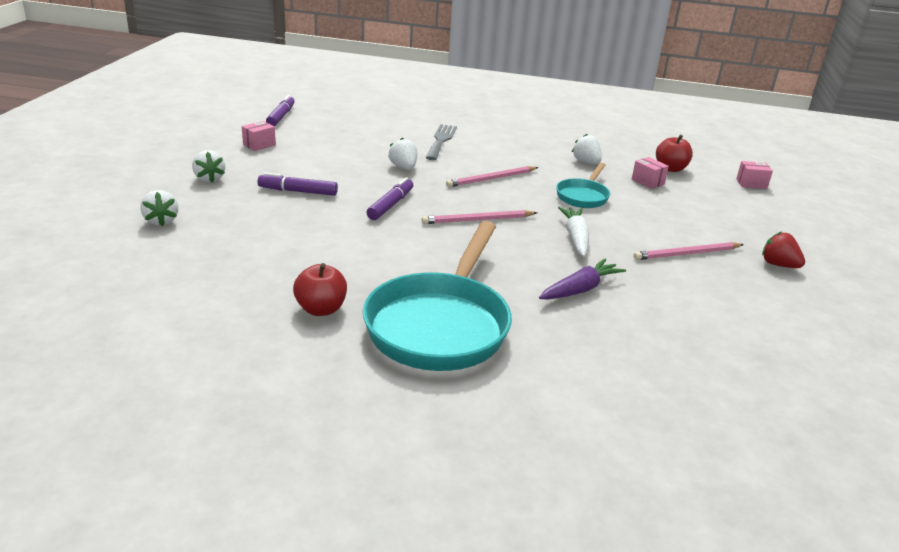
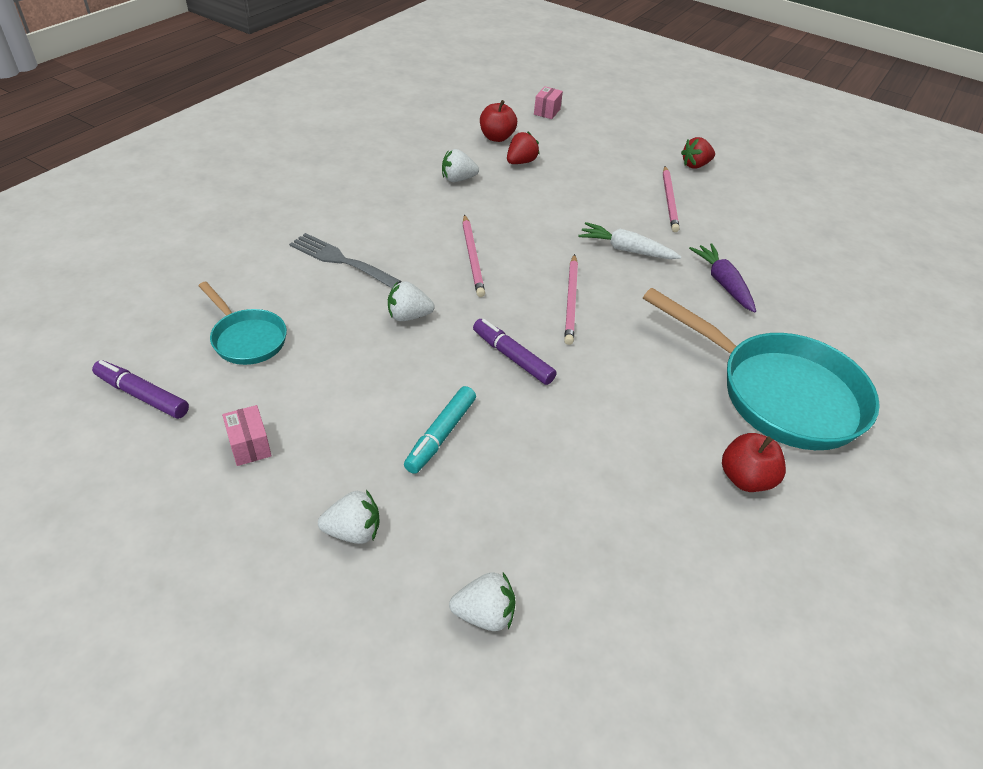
camera: 70 degrees left, 15 degrees up
(298, 191) = (440, 435): purple marker -> turquoise marker
(583, 196) = (538, 212): turquoise pan -> turquoise pan (247, 338)
(647, 182) = (521, 162): pink box -> red strawberry

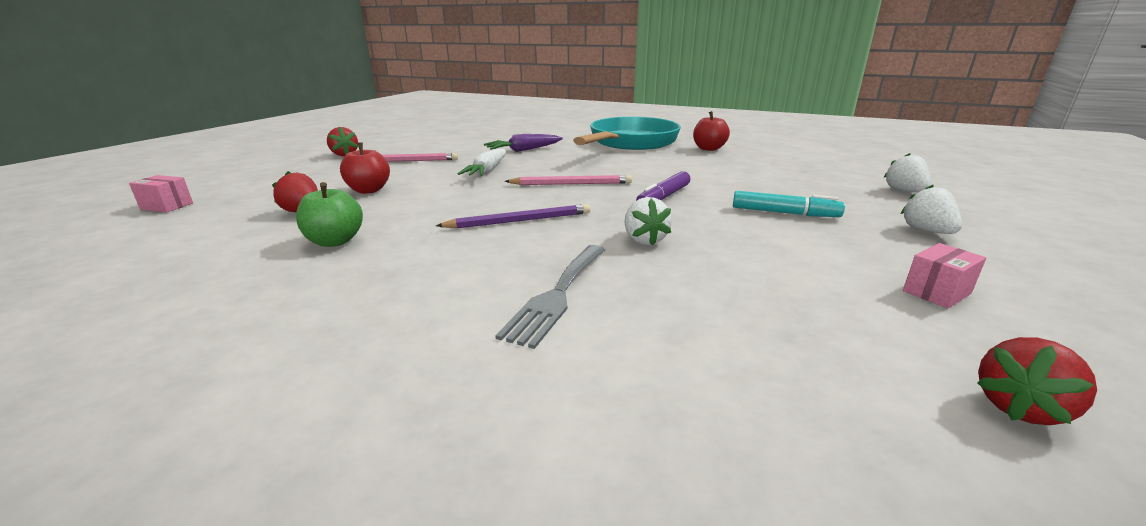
camera: 95 degrees left, 20 degrees down
(142, 395) = (1019, 407): purple marker -> red strawberry
(247, 338) = (788, 336): turquoise pan -> none
(458, 179) = (335, 241): white strawberry -> green apple
(472, 257) = (519, 221): pink pencil -> purple pencil
(496, 137) = (221, 228): red apple -> red apple (369, 190)

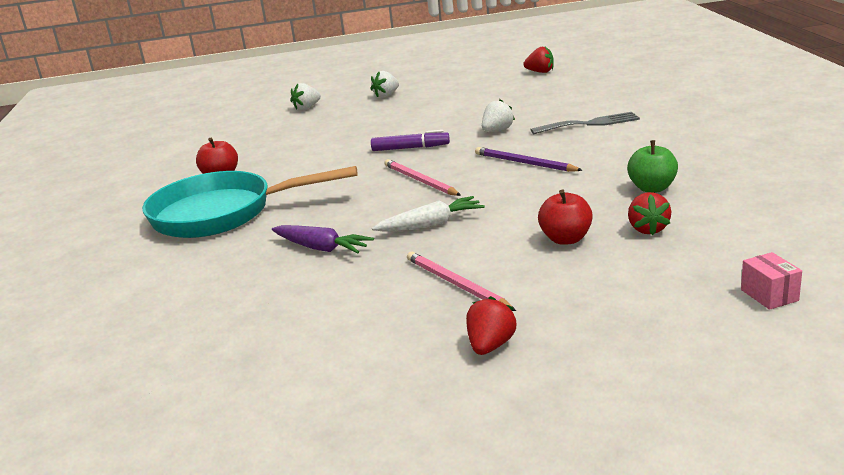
camera: 120 degrees left, 0 degrees up
(784, 213) = (397, 119): turquoise marker -> none
(936, 292) = (468, 86): pink box -> none

